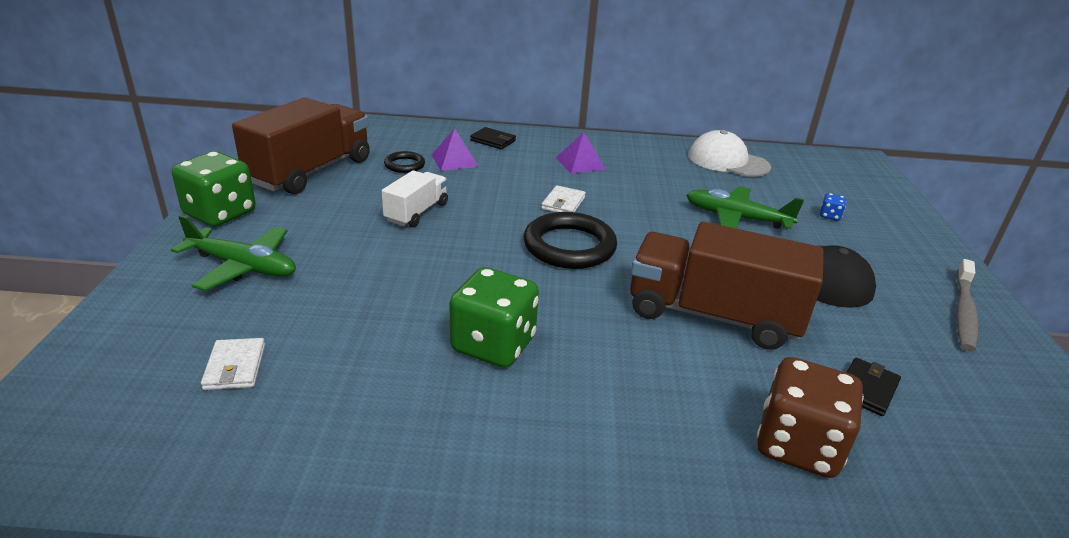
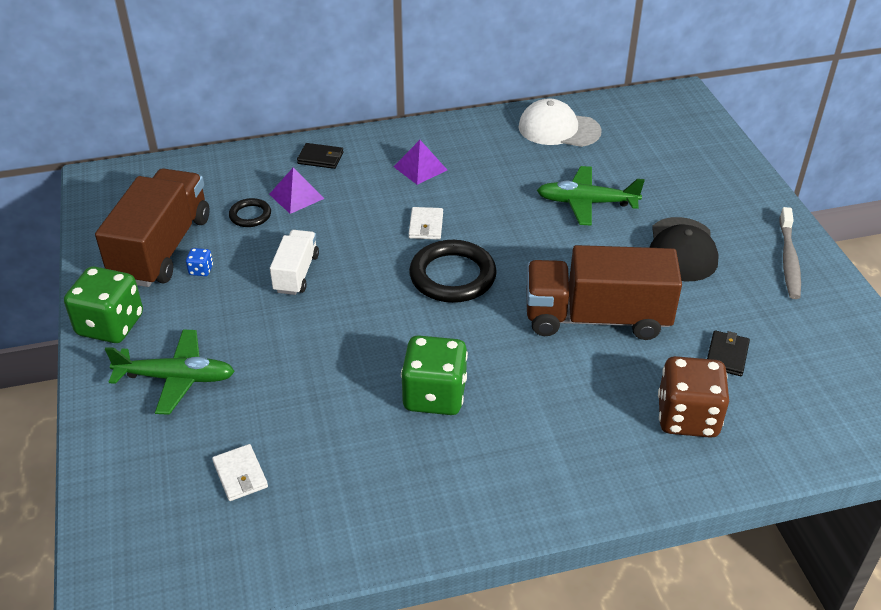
camera: 15 degrees left, 10 degrees up
(830, 216) = (666, 178): blue dice -> blue dice (201, 270)

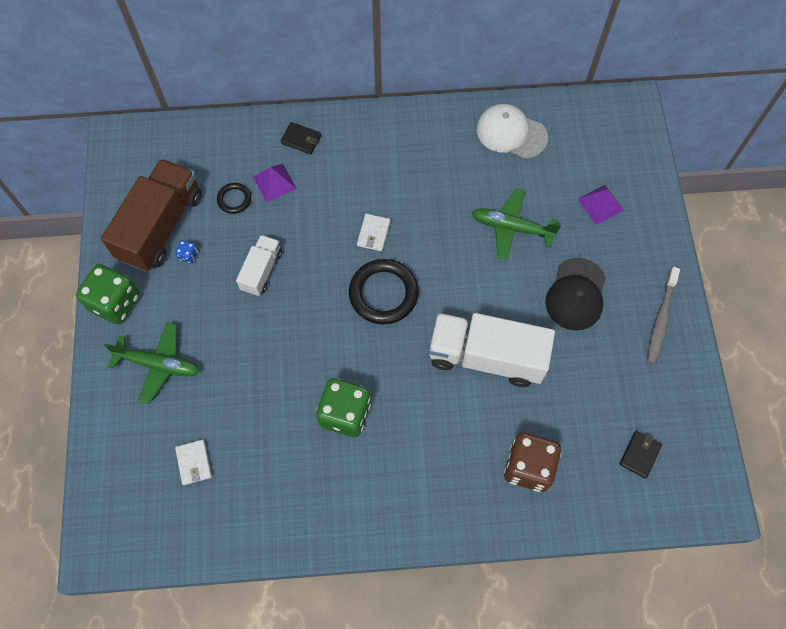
camera: 10 degrees right, 25 degrees up
(420, 168) = (382, 164): purple pyramid -> purple pyramid (600, 204)
(596, 318) = (486, 357): brown truck -> white truck
(727, 355) = (577, 412): black wallet -> black wallet (640, 454)

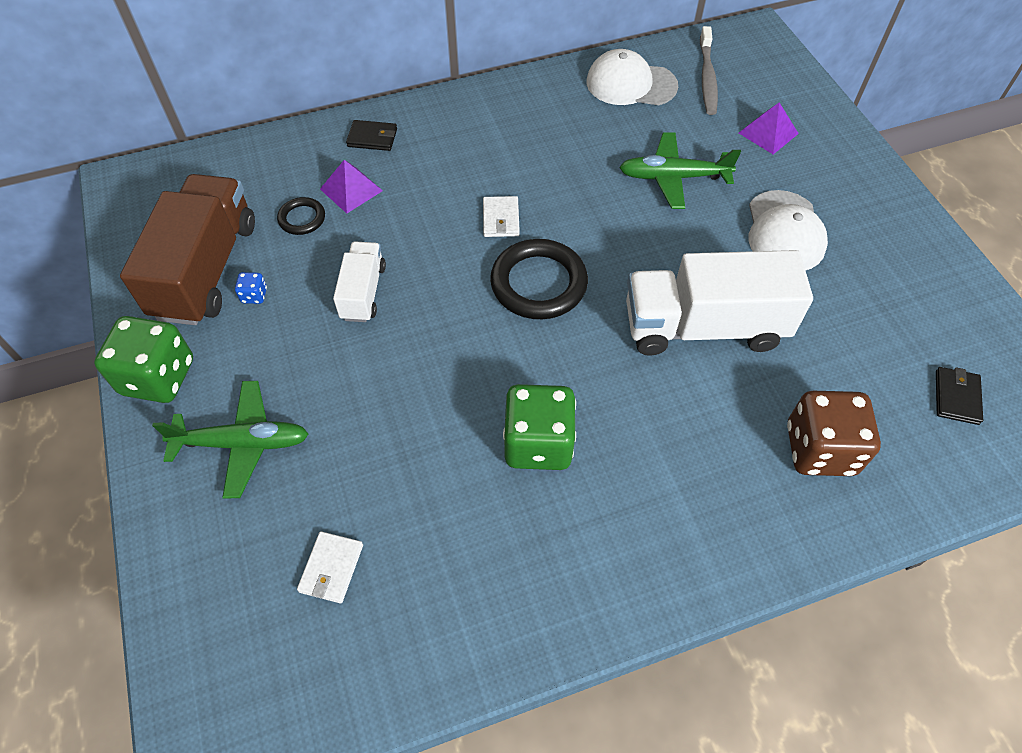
camera: 15 degrees left, 10 degrees down
(194, 463) = (331, 568): white wallet -> white wallet turned 45 degrees clockwise
(576, 294) = (784, 231): black cap -> white cap
(661, 319) = (900, 236): grey toothbrush -> grey toothbrush (707, 77)

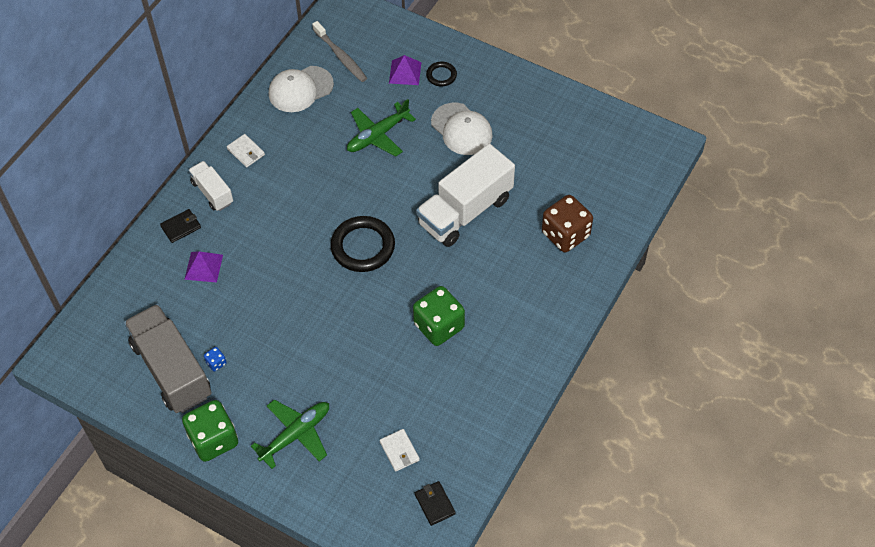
camera: 40 degrees left, 0 degrees up
(206, 270) = (172, 370): brown truck -> grey truck
(302, 218) = (194, 303): black ring -> black ring (441, 75)
(363, 292) = (275, 318): white truck -> white truck (212, 192)
(501, 219) = (307, 225): white wallet -> white wallet (246, 152)
(956, 397) = (605, 165): black wallet -> black wallet (435, 504)

